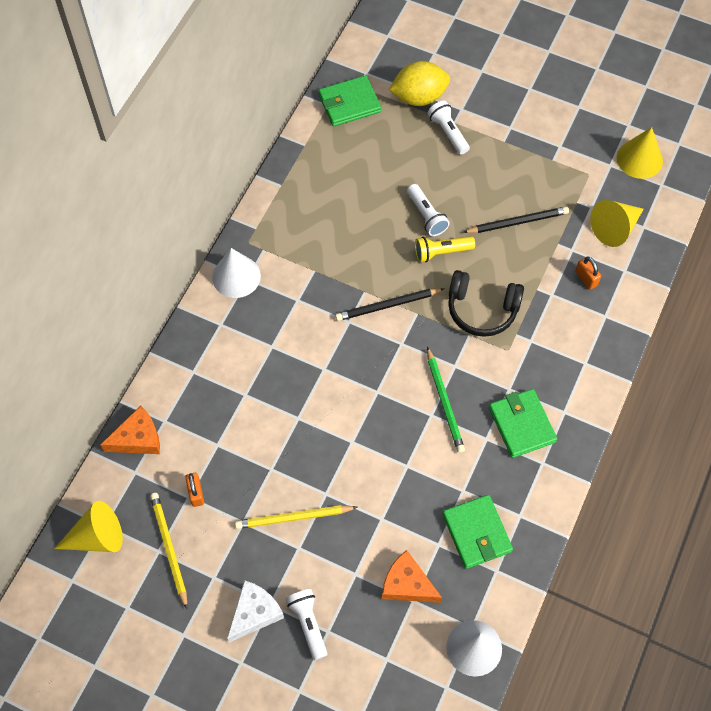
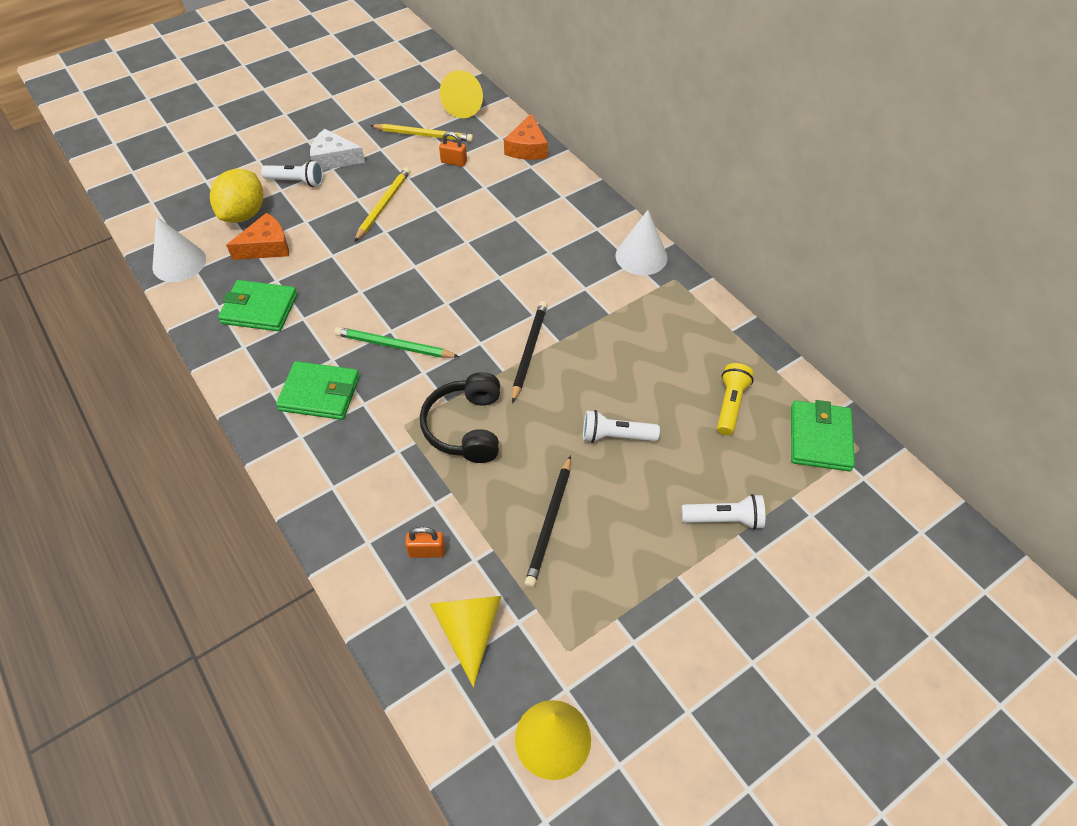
camera: 120 degrees right, 10 degrees down
(254, 613) = (333, 159): white cheese -> white cheese turned 120 degrees clockwise
(419, 97) = (797, 516): yellow lemon -> yellow lemon (244, 214)
(441, 252) = (559, 426): yellow flashlight -> yellow flashlight (730, 405)
(482, 309) = (466, 427): black headphones -> black headphones turned 45 degrees counterclockwise

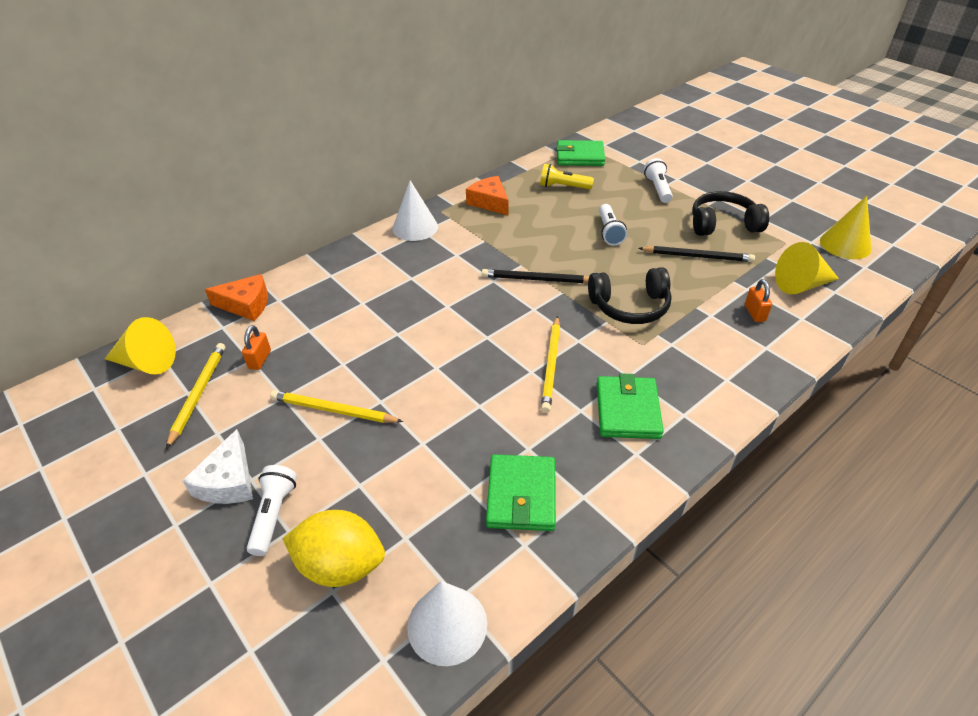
camera: 95 degrees left, 10 degrees down
(266, 246) = (409, 517): orange cheese -> orange cheese (489, 202)
(394, 346) = (551, 365): green pencil -> yellow pencil
(622, 579) = (723, 224): none -> black headphones

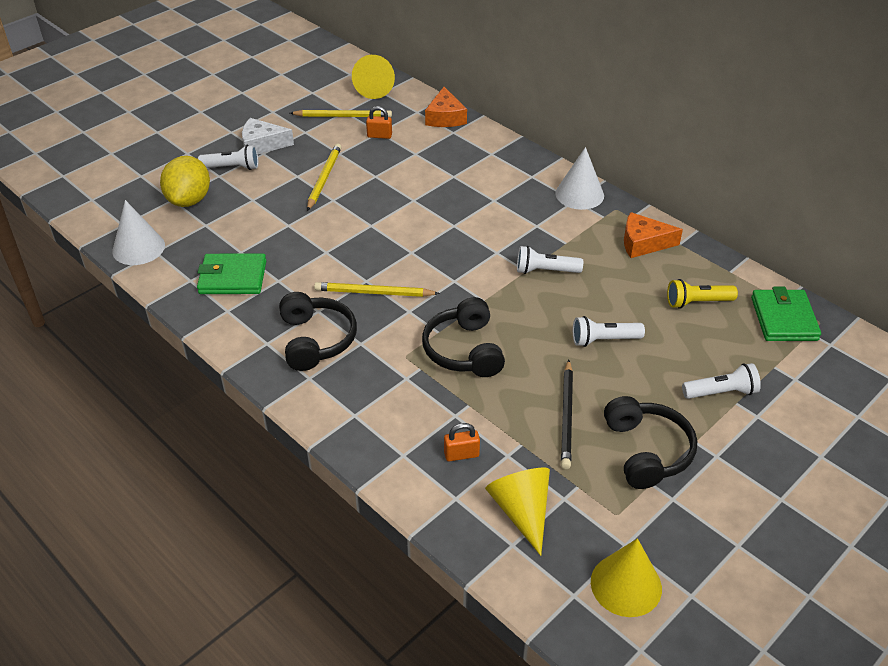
camera: 85 degrees right, 0 degrees up
(489, 202) = (643, 243): orange cheese -> orange cheese turned 135 degrees counterclockwise
(522, 254) = (545, 271): none -> white flashlight
(536, 279) = (502, 282): black pencil -> none
(563, 187) = (697, 302): yellow flashlight -> yellow flashlight turned 105 degrees counterclockwise
(627, 410) = (316, 340): green wallet -> black headphones

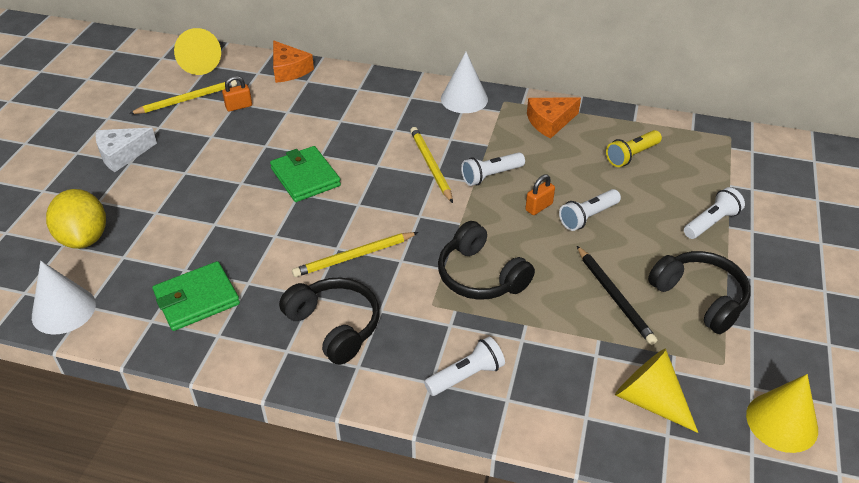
camera: 30 degrees left, 0 degrees up
(232, 167) = (107, 188): white flashlight -> white flashlight (466, 376)
(324, 178) = (215, 165): yellow pencil -> yellow pencil (430, 166)
(461, 454) = (557, 373): orange padlock -> orange padlock (539, 207)
(783, 319) = (704, 144): green wallet -> green wallet (305, 177)

